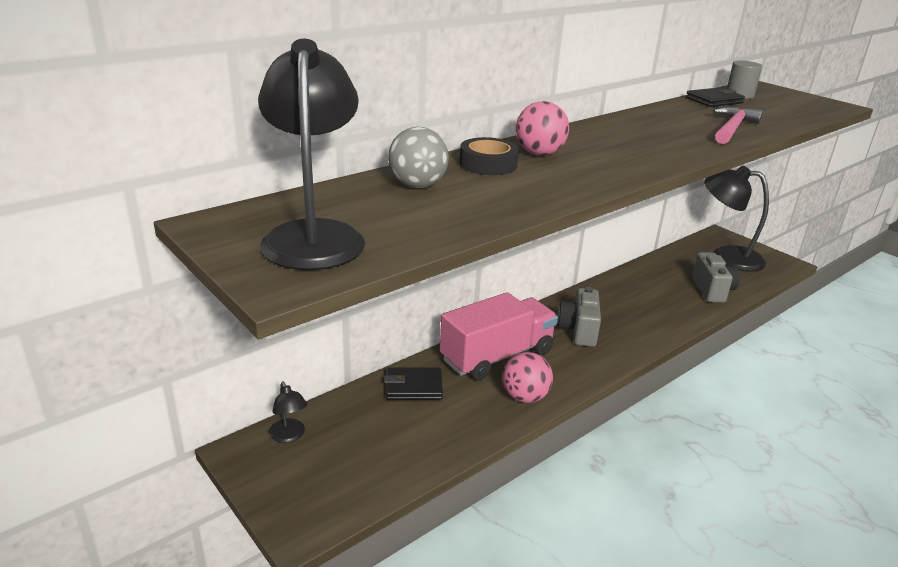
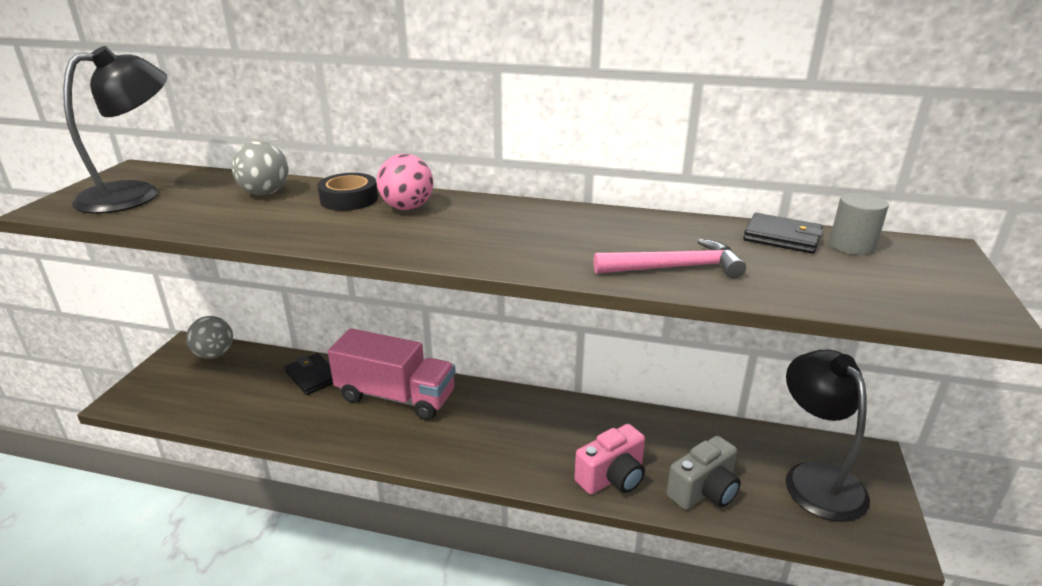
camera: 55 degrees right, 0 degrees up
(289, 436) = (214, 354): black lamp -> grey ball
(525, 397) = (347, 434): pink ball -> none
(579, 330) = (490, 425): grey camera -> none
(676, 311) = (612, 477): none -> pink camera

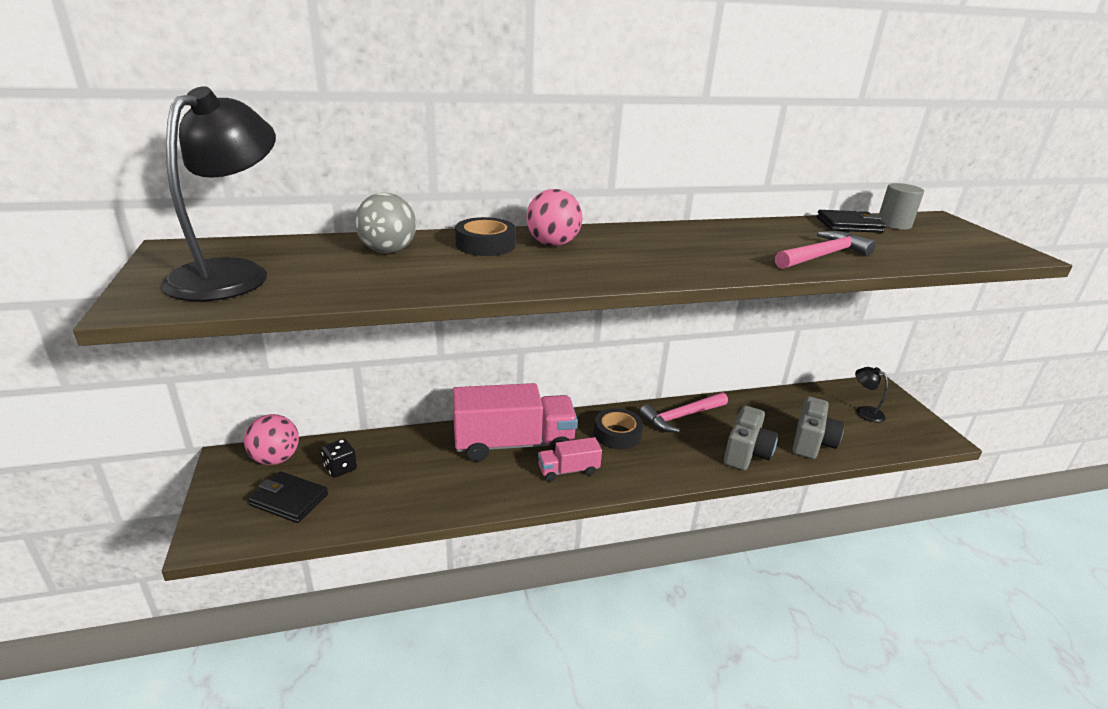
camera: 30 degrees left, 0 degrees up
(214, 354) = (276, 459): grey ball -> pink ball
(248, 376) = (340, 468): none -> black dice
(313, 376) = (412, 449): black wallet -> black wallet (289, 500)
(418, 436) = (568, 470): none -> pink truck
(498, 416) = (617, 434): none -> black tape
(581, 418) = (681, 416): none -> pink hammer
(612, 477) = (746, 453): pink camera -> grey camera
(816, 478) = (864, 411): black lamp -> black lamp, size x0.45

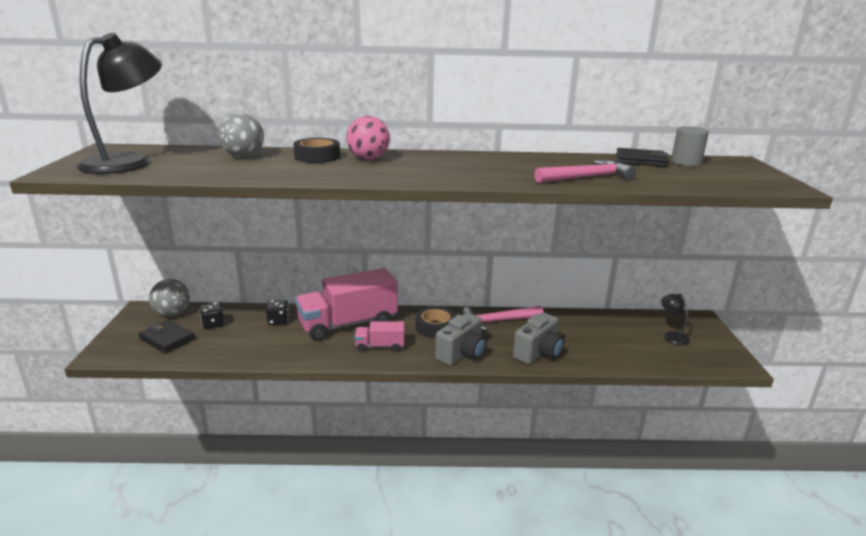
camera: 15 degrees right, 5 degrees down
(276, 459) = (172, 313): pink ball -> grey ball
(424, 451) = (278, 321): none -> black dice
(513, 444) = (348, 324): pink truck -> pink truck turned 150 degrees clockwise
(811, 442) = (604, 352): grey camera -> grey camera (462, 353)

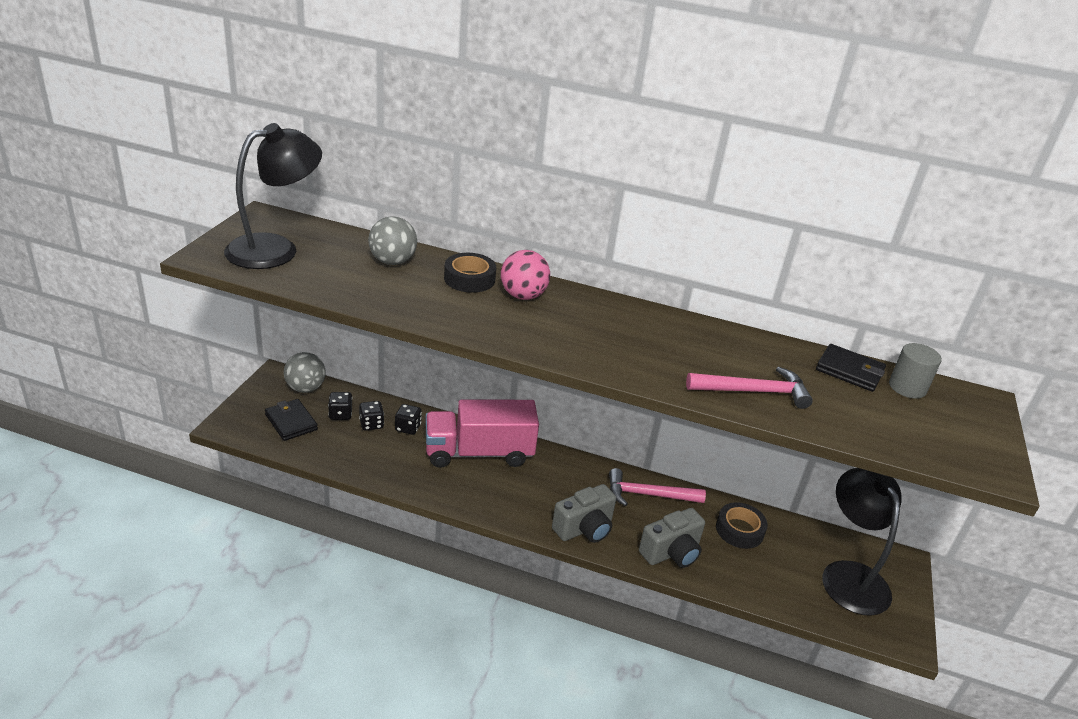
camera: 15 degrees right, 10 degrees up
(244, 325) = (371, 424): none -> black dice
(380, 346) = (500, 493): pink truck -> none
(435, 327) = (572, 483): black tape -> black tape (739, 530)
(672, 336) = (849, 575): black lamp -> black lamp, size x2.22

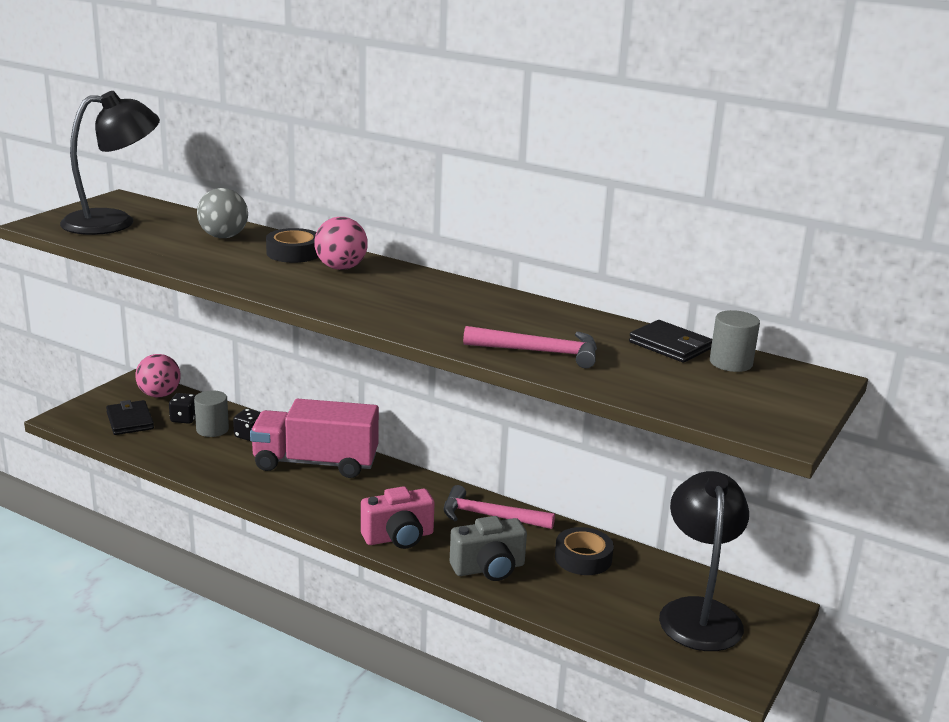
camera: 15 degrees right, 10 degrees down
(305, 388) = (159, 395): grey ball -> pink ball
(371, 424) = (212, 429): black dice -> grey cylinder
(584, 528) = (399, 537): grey camera -> pink camera

